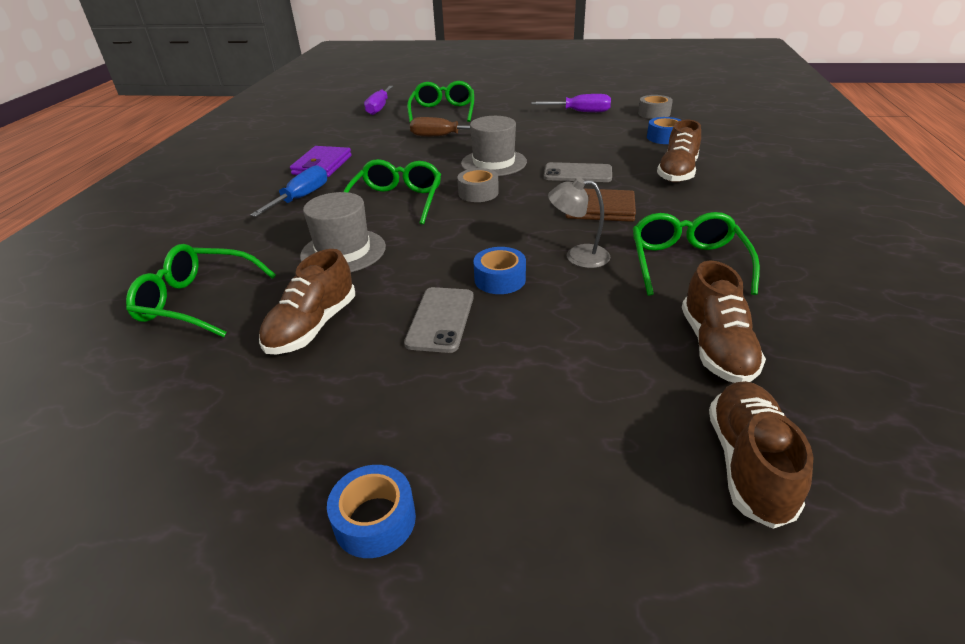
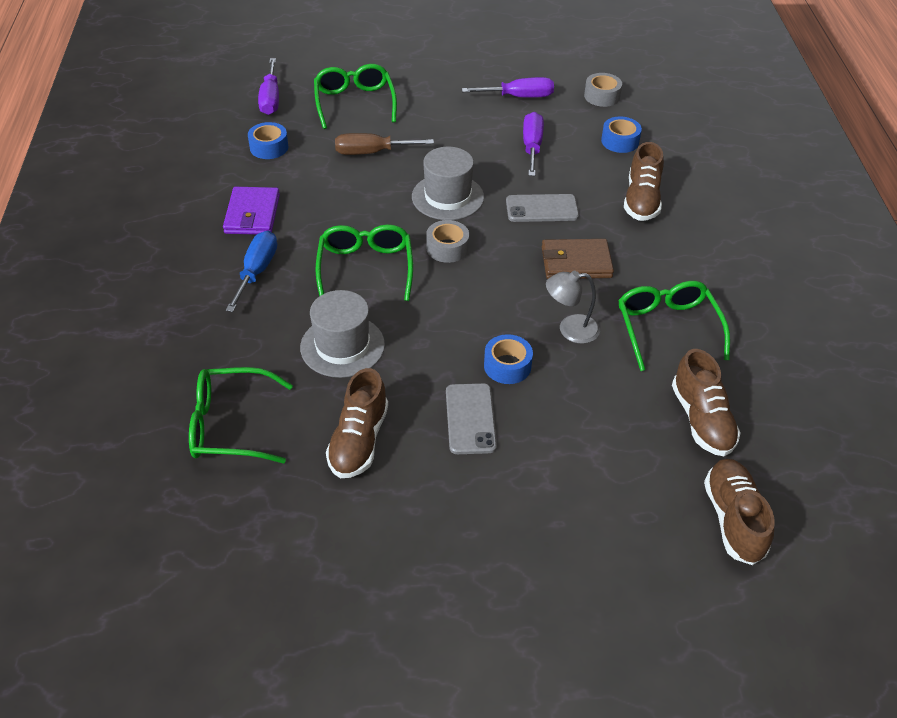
camera: 15 degrees left, 10 degrees up
(375, 520) = (491, 602): blue tape -> blue tape (269, 147)
(582, 138) = (532, 147): none -> purple screwdriver

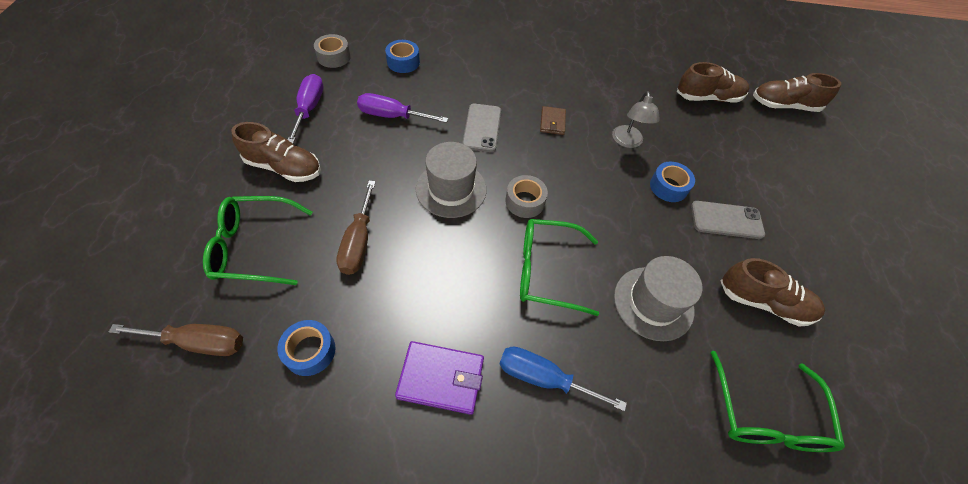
camera: 85 degrees left, 10 degrees up
(270, 99) = (199, 342): purple screwdriver -> brown screwdriver
(576, 262) = (552, 122): brown wallet -> brown wallet, size x0.61
(641, 200) = (483, 69): brown shoe -> brown shoe (284, 167)
(667, 328) = (625, 91): green glasses -> none

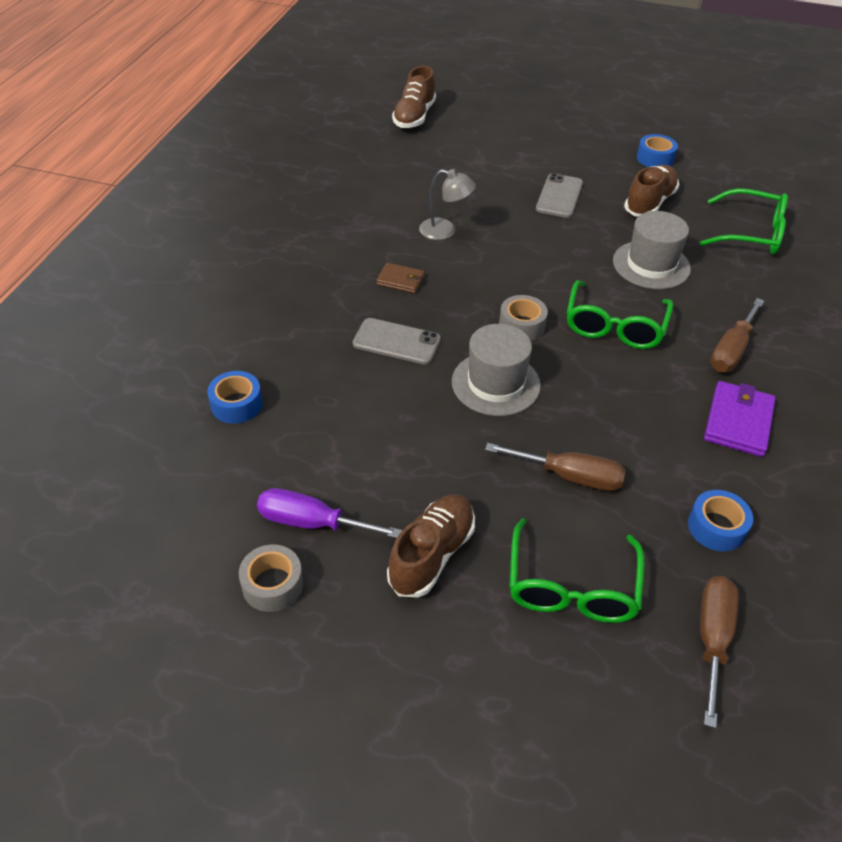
camera: 75 degrees left, 10 degrees down
(334, 57) = (192, 488): grey tape -> grey tape (272, 584)
(392, 116) = (353, 427): purple screwdriver -> none
(543, 378) = (731, 350): blue screwdriver -> brown screwdriver
(668, 187) = (513, 220): blue tape -> blue tape (655, 158)
(708, 98) = (389, 159): brown shoe -> none

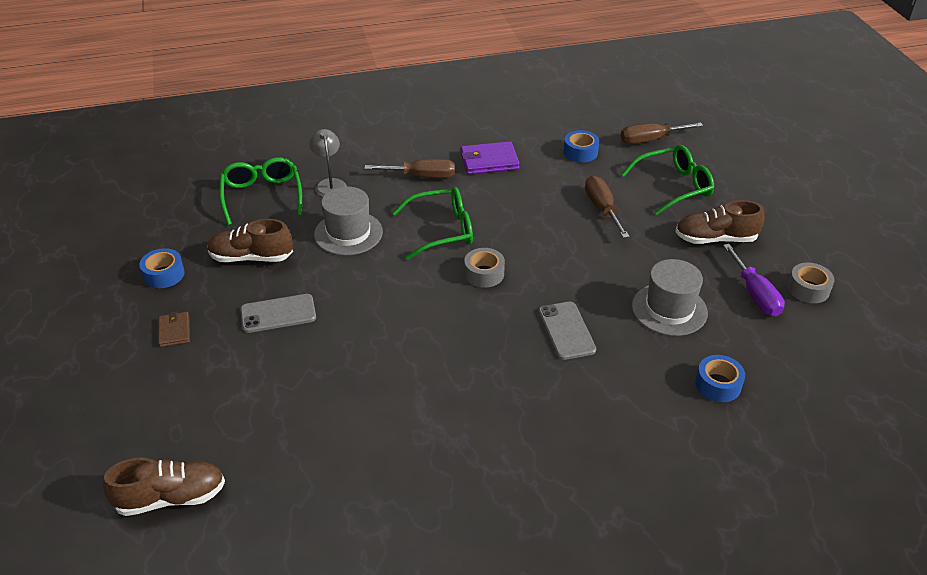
camera: 120 degrees left, 5 degrees down
(400, 280) = (491, 363): brown wallet -> brown wallet (174, 331)
(445, 231) = (395, 366): grey lamp -> grey lamp (330, 184)
(495, 383) = (557, 264): grey hat -> grey hat (669, 309)

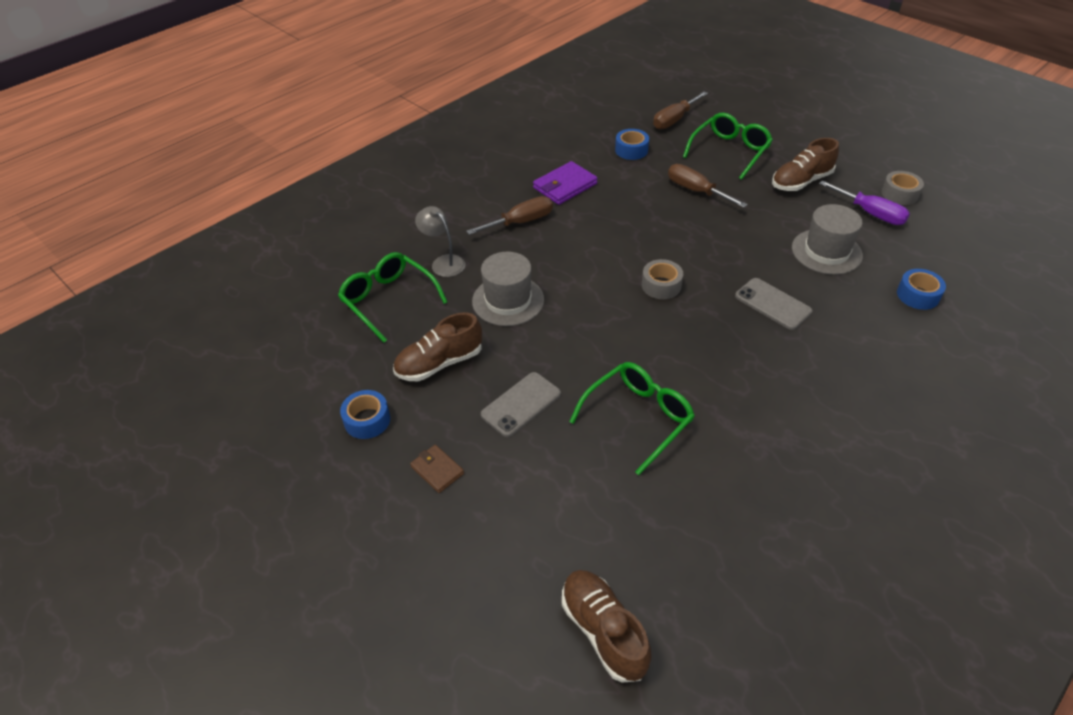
camera: 30 degrees left, 5 degrees up
(171, 497) = (603, 631): brown shoe -> brown shoe turned 75 degrees counterclockwise
(442, 230) = (588, 262): green glasses -> green glasses (638, 418)

